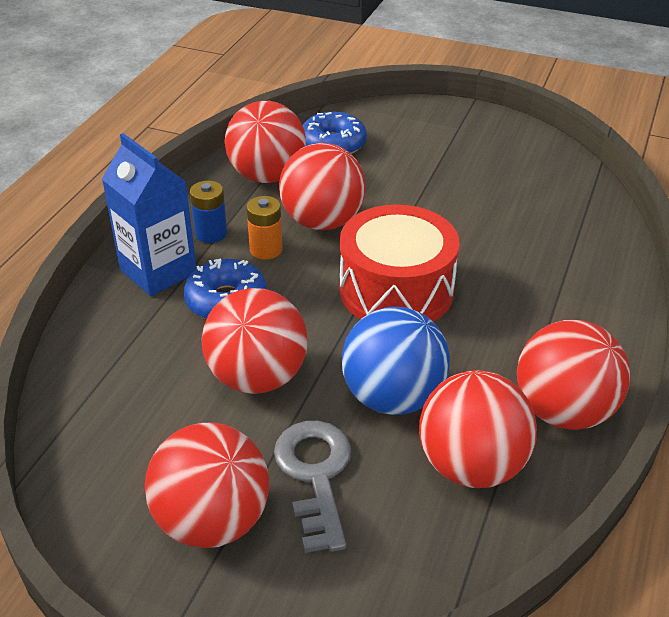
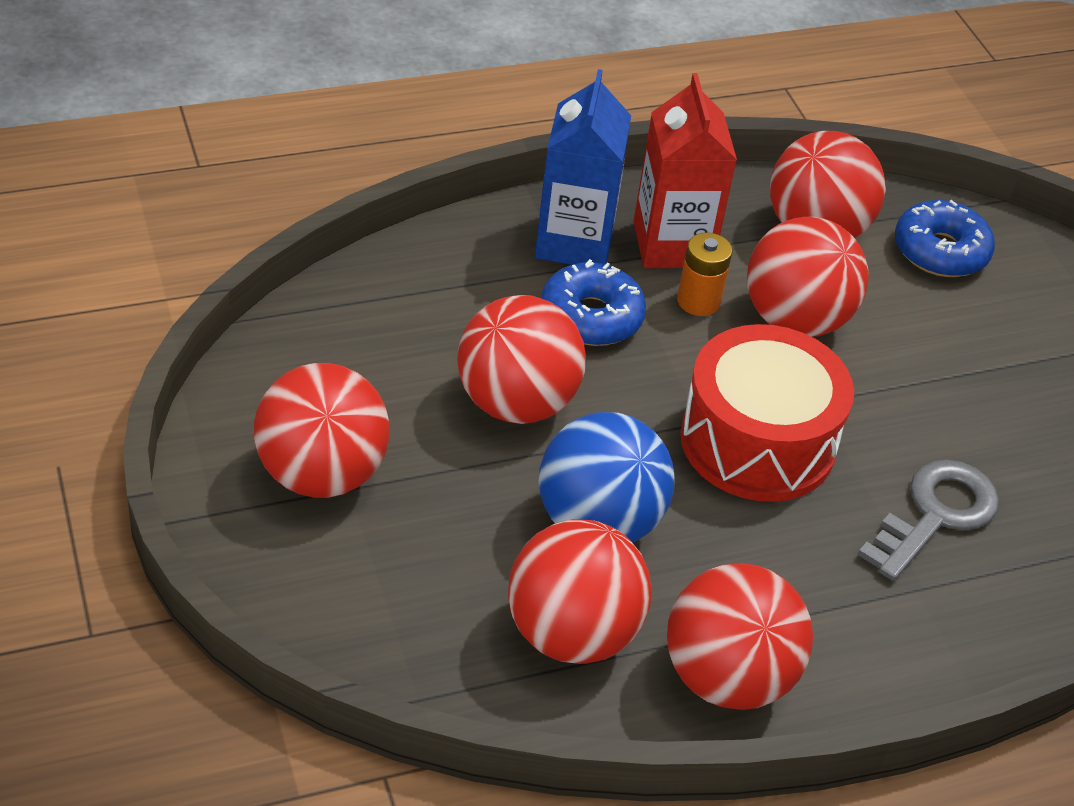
camera: 45 degrees right, 5 degrees up
(211, 233) = (672, 244): blue battery -> red carton
(315, 475) = (441, 517): grey key -> grey key (935, 514)

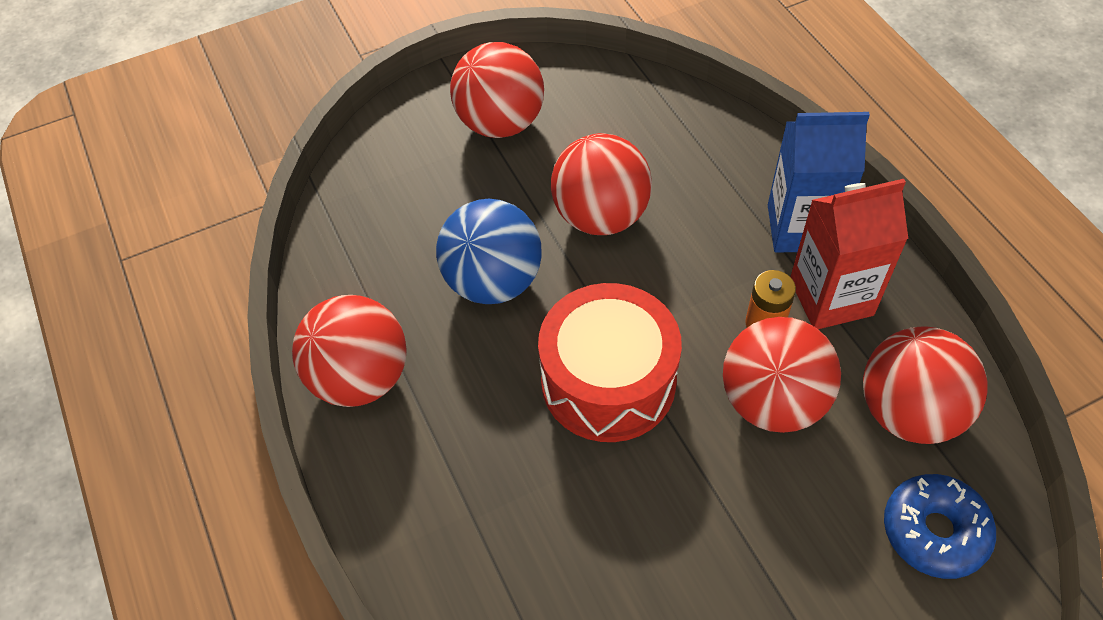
camera: 90 degrees right, 10 degrees up
(572, 633) = (387, 278): red ball -> none
(591, 317) = (713, 250): blue donut -> none
(935, 514) = (559, 528): grey key -> none

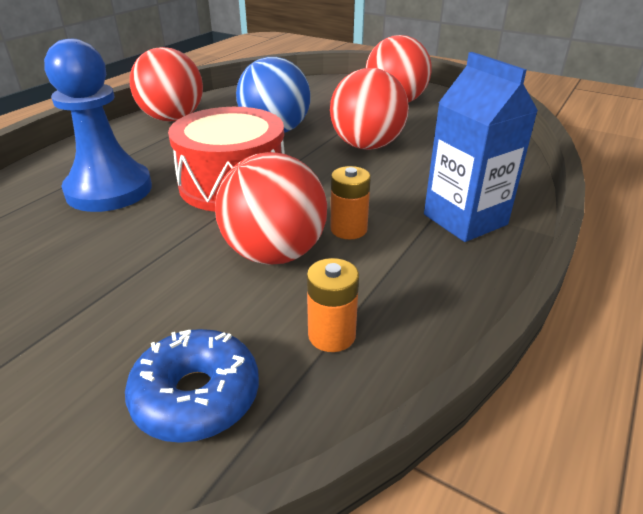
camera: 55 degrees right, 20 degrees down
(540, 511) = (109, 190): none -> blue pawn
(831, 297) = (413, 253): red carton -> none
(908, 412) = (332, 335): red ball -> orange battery

